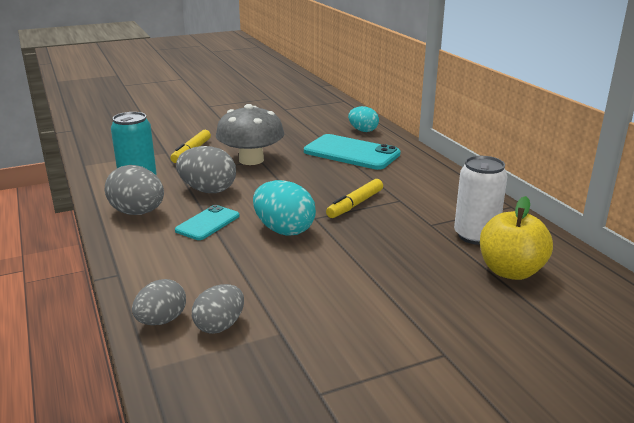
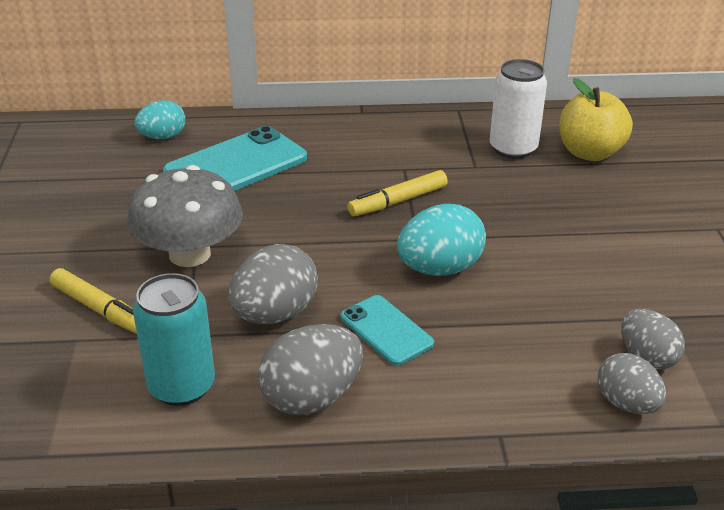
camera: 70 degrees left, 10 degrees up
(355, 204) = (398, 201): yellow marker -> yellow marker turned 90 degrees clockwise

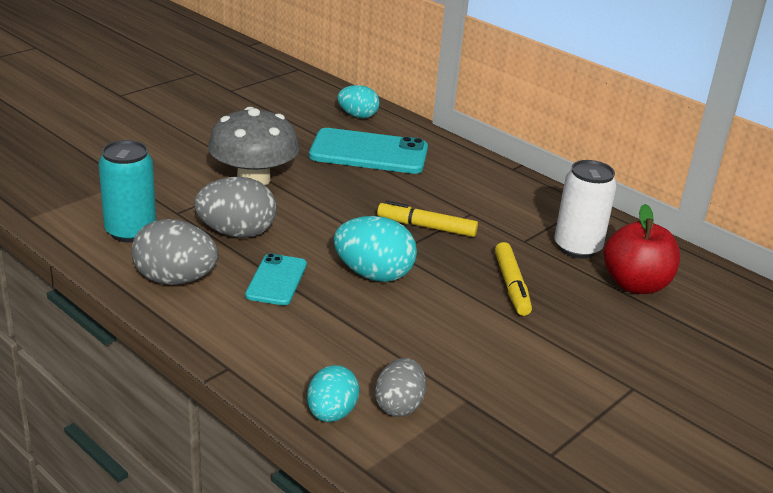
camera: 45 degrees right, 5 degrees down
(100, 309) = (163, 176): yellow marker -> yellow marker (511, 286)
(589, 153) = (635, 284): yellow apple -> red apple
(626, 403) = (331, 413): grey egg -> turquoise egg

